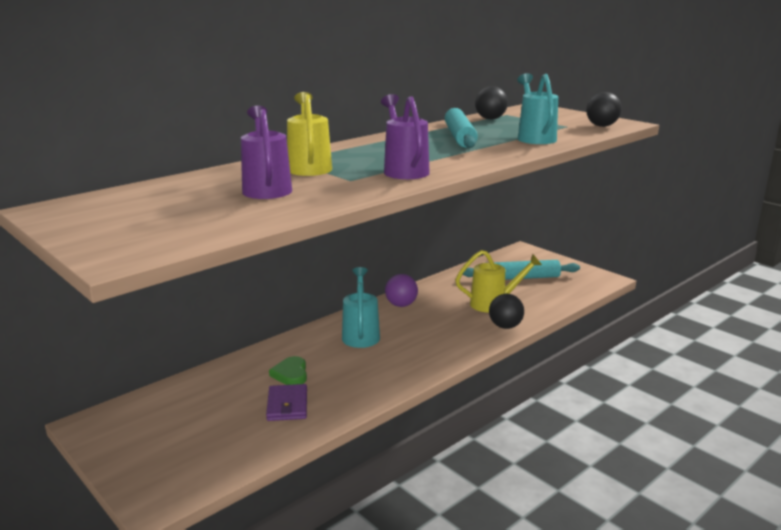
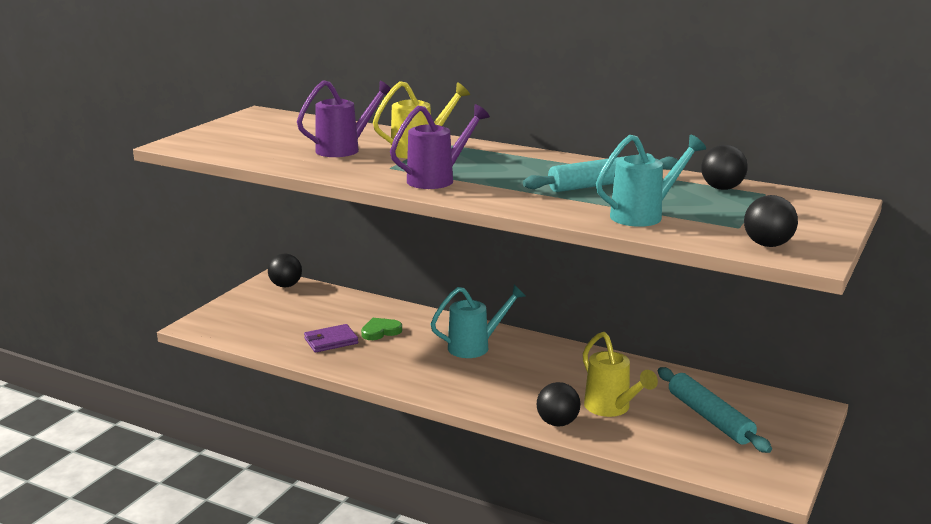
camera: 70 degrees right, 0 degrees up
(115, 416) = (286, 285): none -> black ball
(401, 305) = (558, 355): purple ball -> none

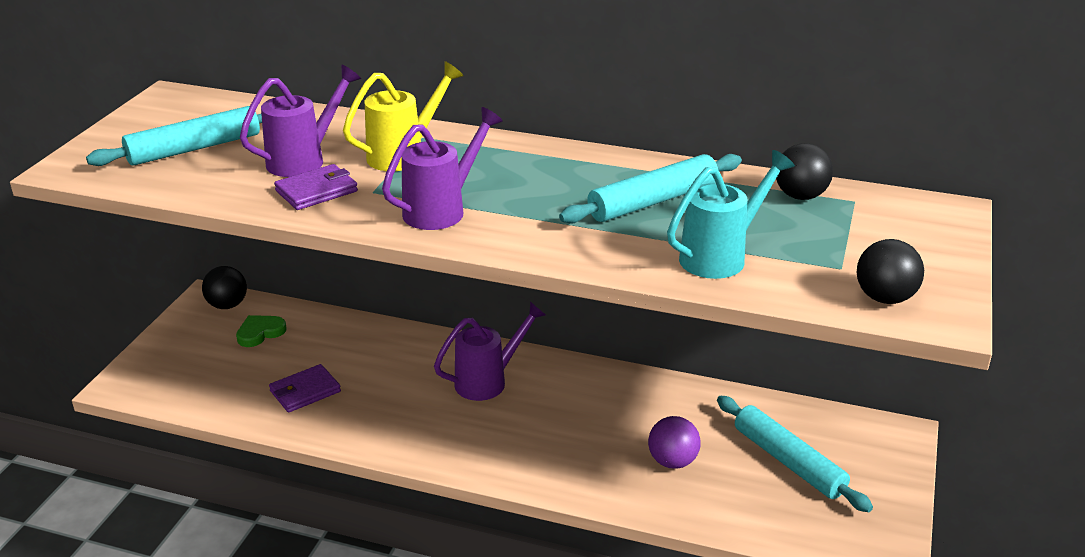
camera: 10 degrees left, 10 degrees up
(267, 139) = (194, 148): none -> turquoise rolling pin
(348, 165) = (316, 191): none -> purple wallet
(380, 331) = (365, 369): green heart -> green heart (260, 333)
(476, 347) = (489, 381): turquoise watering can -> purple watering can
(557, 423) = (613, 491): black ball -> none
(612, 409) = (672, 461): yellow watering can -> purple ball

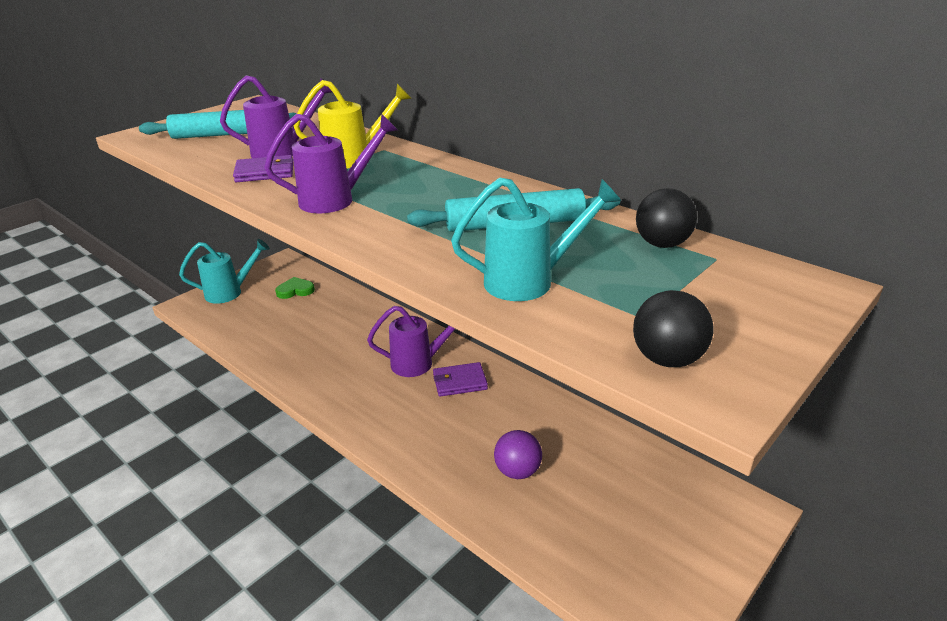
camera: 25 degrees right, 0 degrees up
(170, 355) = (230, 292): none -> turquoise watering can
(227, 305) = (291, 268): black ball -> none
(305, 391) = (290, 337): purple wallet -> purple wallet (459, 382)
(788, 462) = (623, 504): turquoise rolling pin -> none

